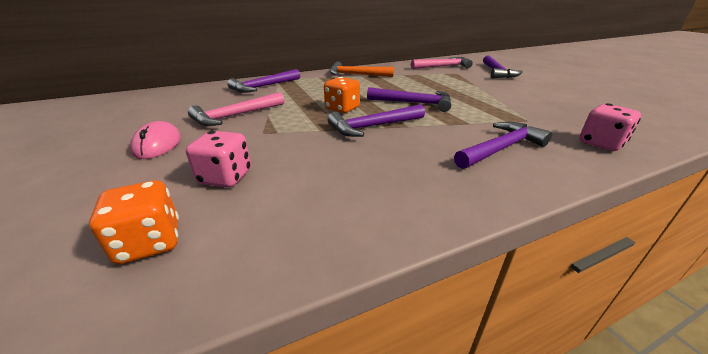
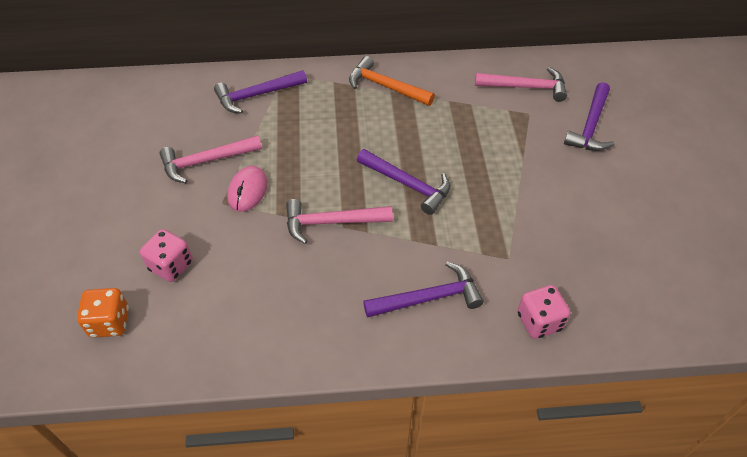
camera: 20 degrees right, 20 degrees up
(157, 144) = (127, 198): pink mouse -> pink mouse (247, 191)
(342, 109) = (320, 176): orange dice -> none
(373, 126) = (331, 222): purple hammer -> pink hammer

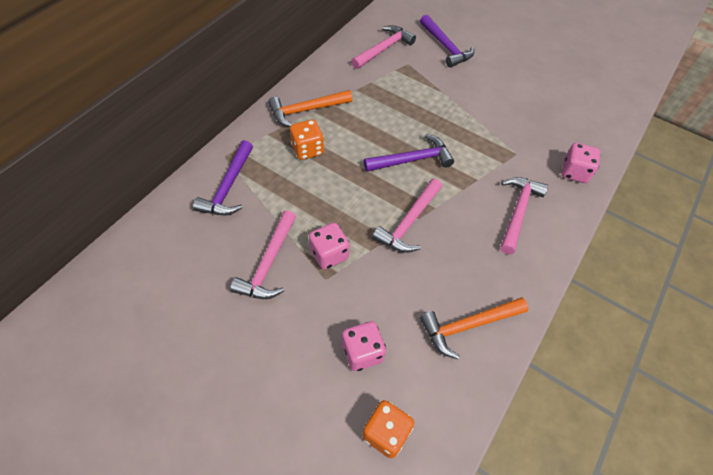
camera: 55 degrees left, 5 degrees up
(247, 191) = (329, 254): pink mouse -> pink dice
(256, 326) = (468, 326): none -> orange hammer
(343, 113) = (307, 149): none -> orange dice
(429, 298) = (518, 212): purple hammer -> pink hammer

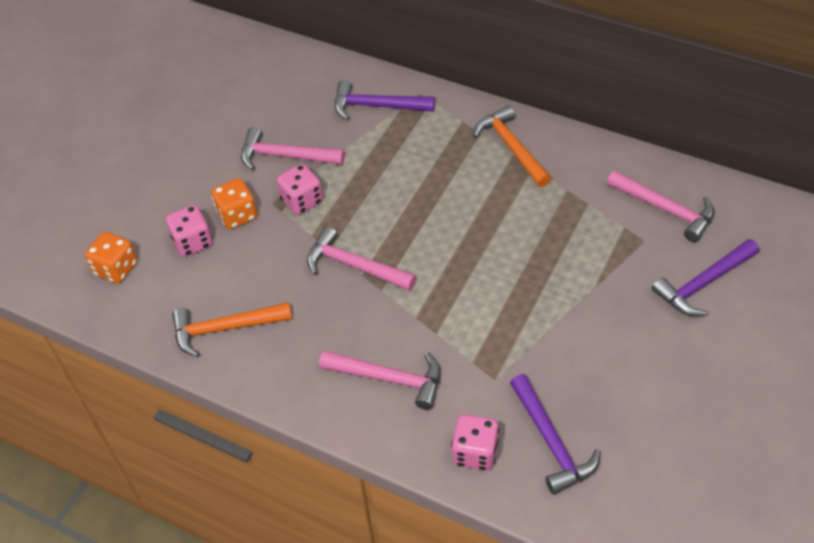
camera: 90 degrees right, 5 degrees down
(307, 149) = (446, 159): orange dice -> orange dice (237, 215)
(412, 160) = (454, 261): purple hammer -> purple hammer (551, 442)
(468, 326) = (225, 329): orange hammer -> orange hammer turned 75 degrees counterclockwise

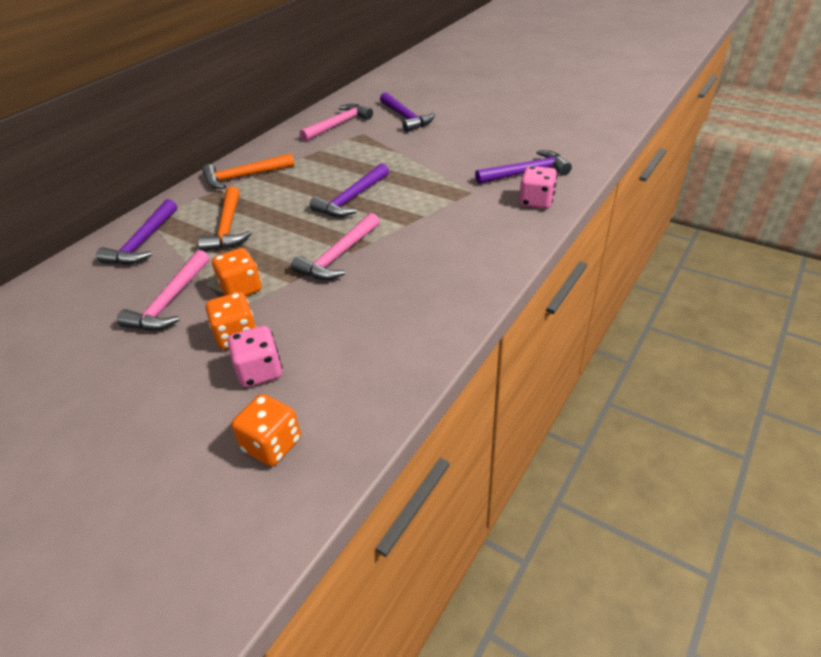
camera: 85 degrees left, 10 degrees down
(225, 329) = (391, 340): orange hammer -> orange hammer (228, 228)
(302, 201) = (241, 289): pink dice -> orange dice
(389, 378) = (466, 238): pink hammer -> none
(468, 257) = (351, 199): none -> purple hammer

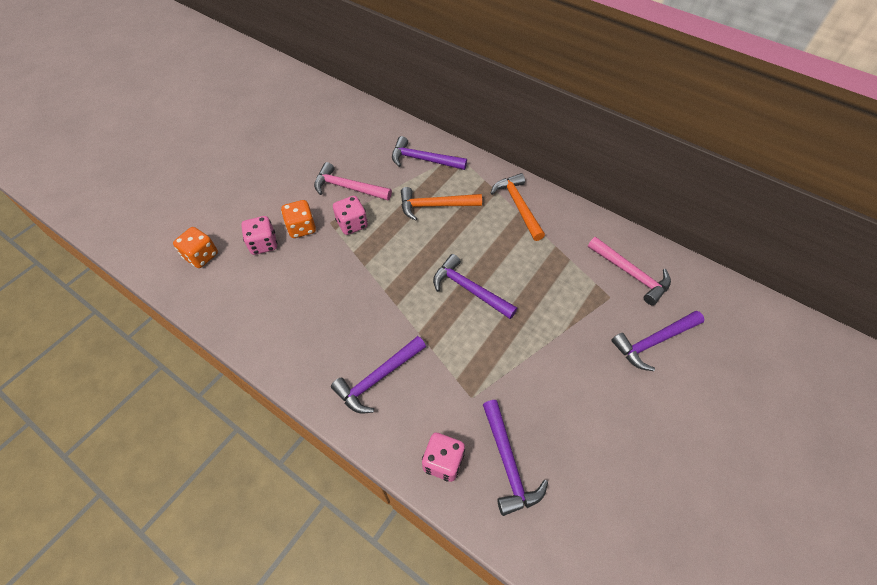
camera: 90 degrees right, 15 degrees up
(241, 289) = (352, 224): orange dice -> pink dice
(339, 256) = (380, 282): pink hammer -> none
(462, 244) = (378, 378): none -> purple hammer

